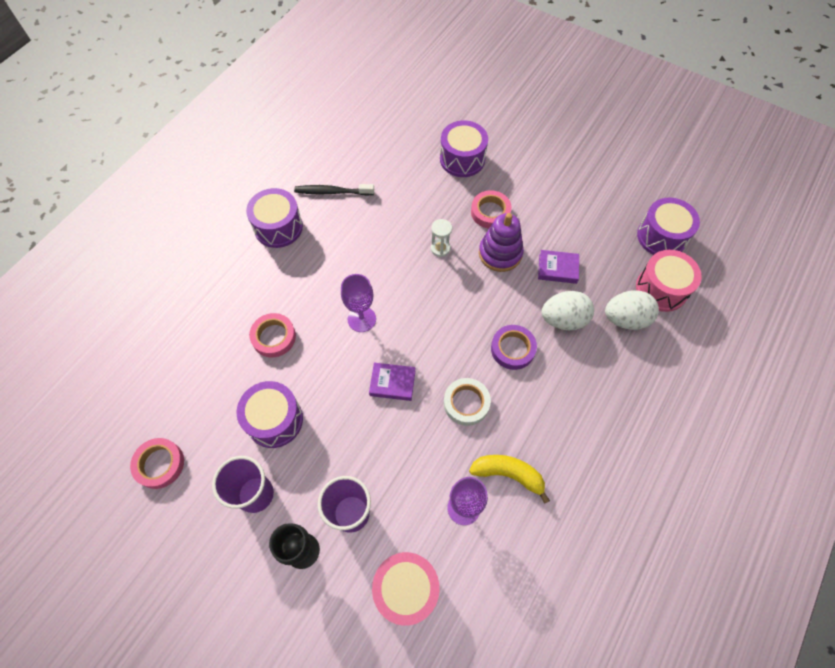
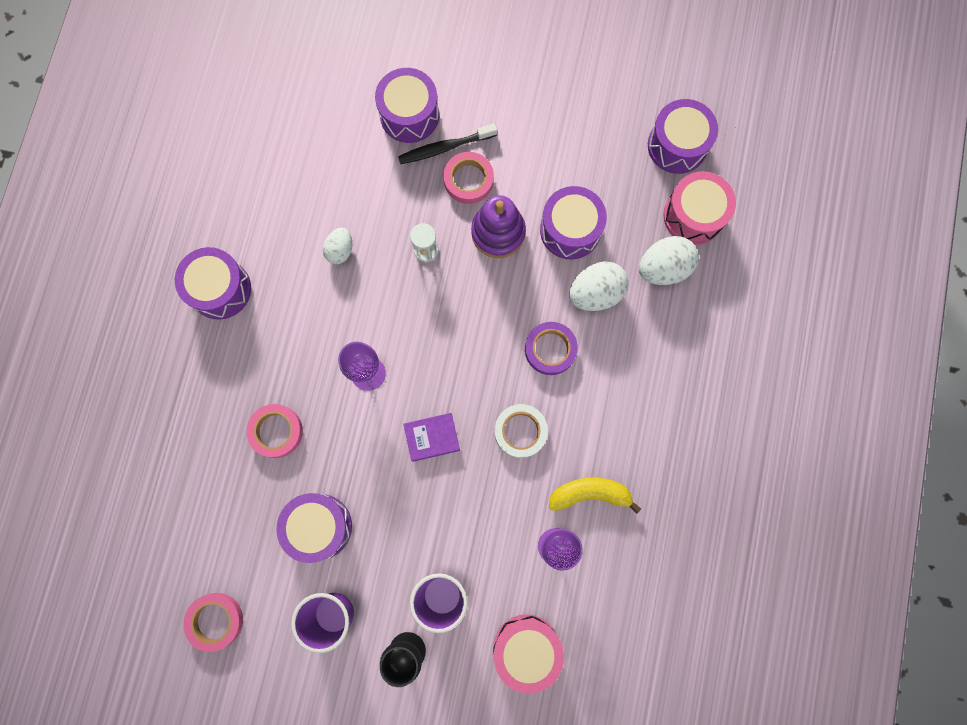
camera: 20 degrees left, 15 degrees up
(332, 192) = (266, 217): black toothbrush -> black toothbrush (445, 147)
(376, 229) = (340, 250): none -> white egg
(557, 269) = (570, 230): purple book -> purple drum

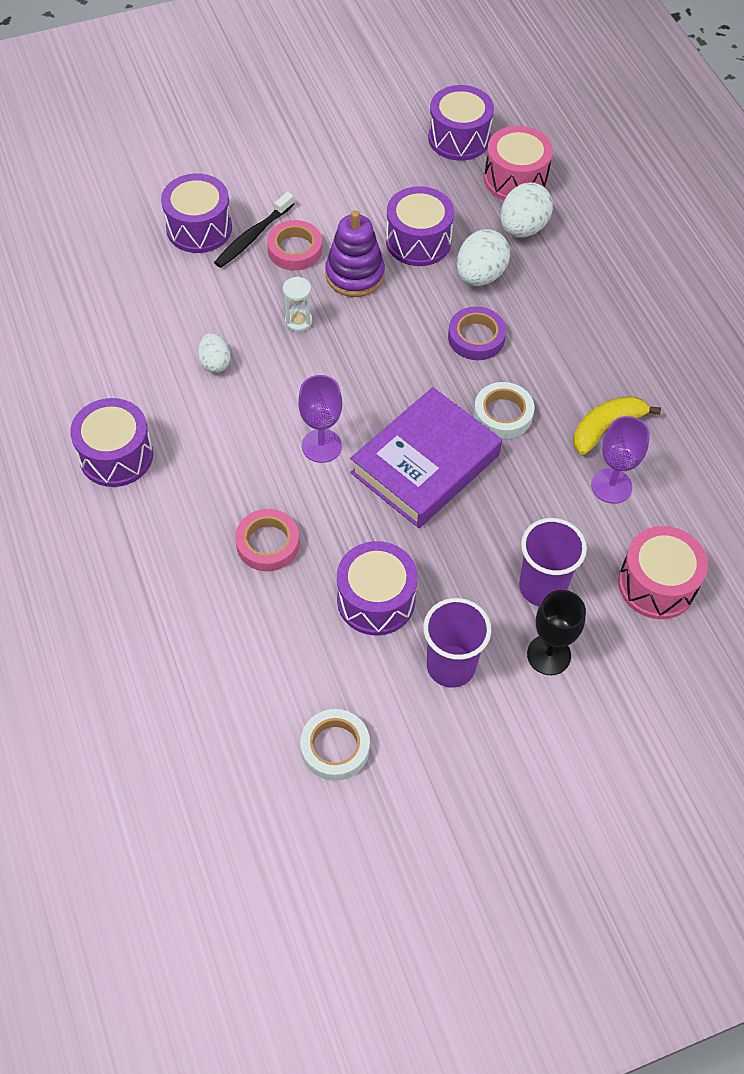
camera: 35 degrees left, 20 degrees down
(215, 621) = (335, 747): pink tape -> white tape
(432, 437) = (425, 464): purple book -> purple book, size x2.15

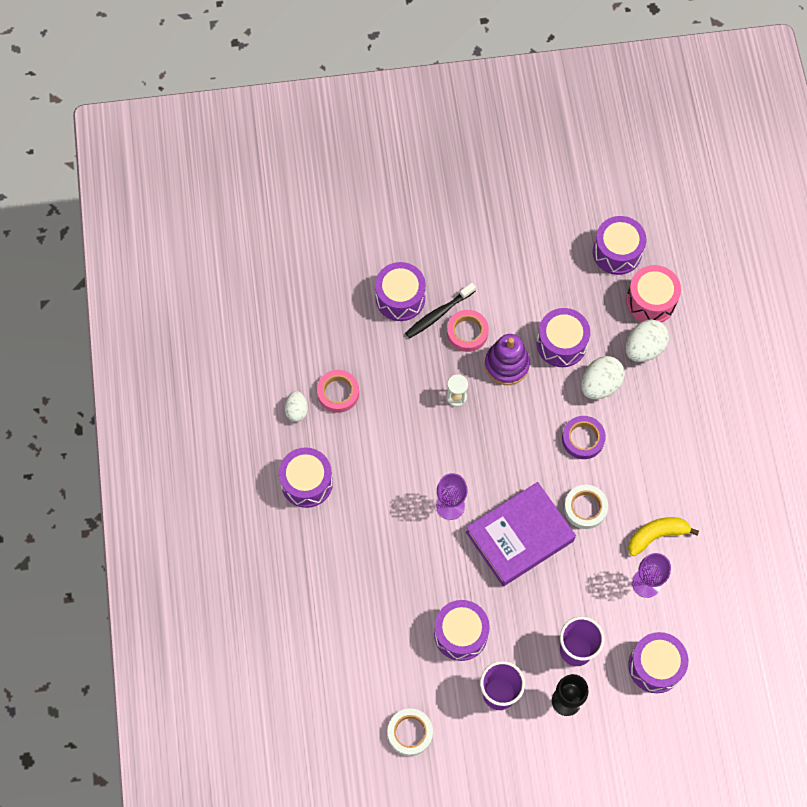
camera: 15 degrees right, 10 degrees up
(215, 363) = (389, 420): white egg -> white egg (296, 410)
(268, 543) = (397, 575): pink tape -> pink tape (338, 392)
(656, 584) = (655, 666): pink drum -> purple drum

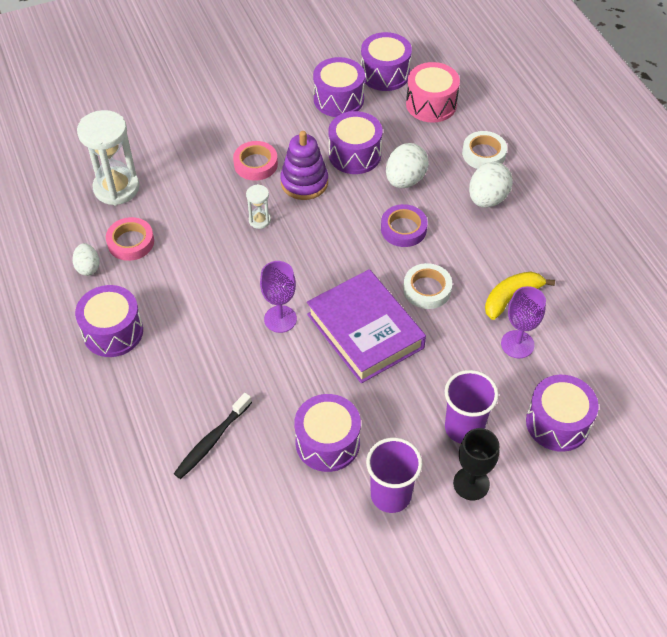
camera: 15 degrees left, 15 degrees down
(336, 329) = (116, 188): none -> white hourglass
(400, 298) = (178, 149): purple drum -> purple drum (338, 99)
(410, 733) = (296, 565): white tape -> white tape (484, 154)
(438, 314) = (222, 155): black toothbrush -> black toothbrush (212, 440)
(519, 536) = (365, 331): purple book -> purple book turned 75 degrees counterclockwise
(644, 348) = (438, 142): white egg -> white egg (487, 199)

